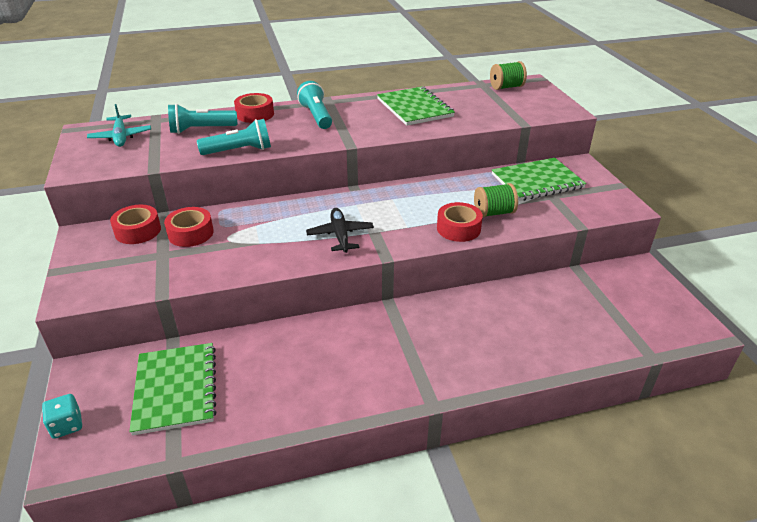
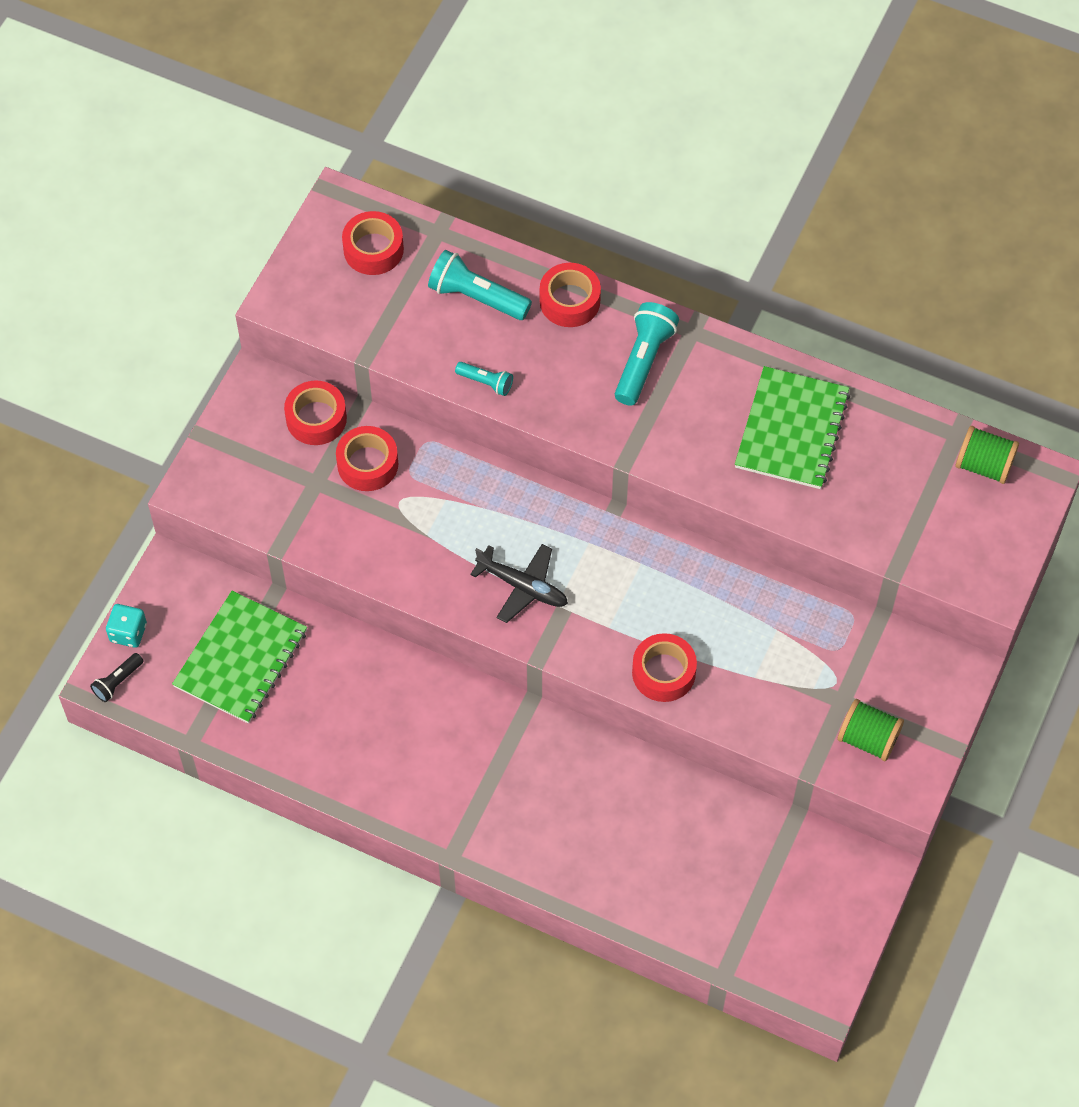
camera: 40 degrees right, 25 degrees up
(77, 461) = (118, 682): none -> black flashlight
(121, 137) = (373, 249): turquoise plane -> red tape
(239, 151) = (486, 382): turquoise flashlight -> turquoise flashlight, size x0.55
(340, 235) = (522, 586): black plane -> black plane turned 90 degrees clockwise
(493, 213) = (734, 677): green spool -> green spool (868, 739)
(537, 181) = (857, 662): green notebook -> none

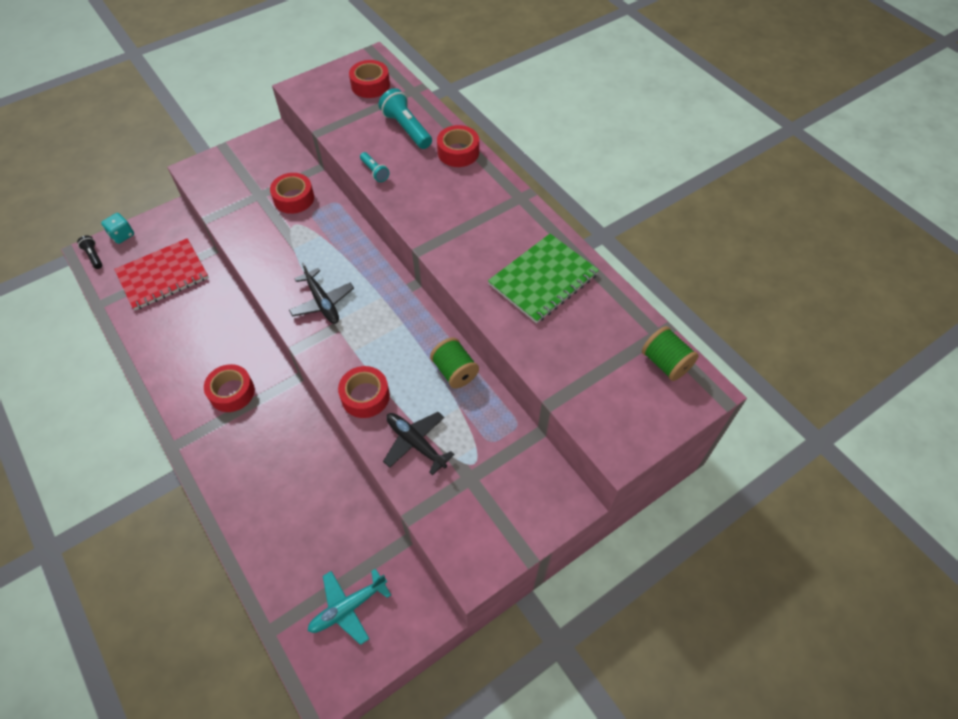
camera: 30 degrees right, 5 degrees down
(118, 682) = (94, 256): black flashlight -> black flashlight turned 75 degrees clockwise
(241, 659) = (163, 275): green notebook -> red notebook
(316, 418) = (287, 165): red tape -> red tape (232, 392)
(643, 361) = (477, 200): turquoise flashlight -> none
(759, 694) = (416, 443): none -> black plane
(788, 908) = (348, 607): none -> turquoise plane
(868, 739) = (469, 515): green spool -> green spool (454, 371)

